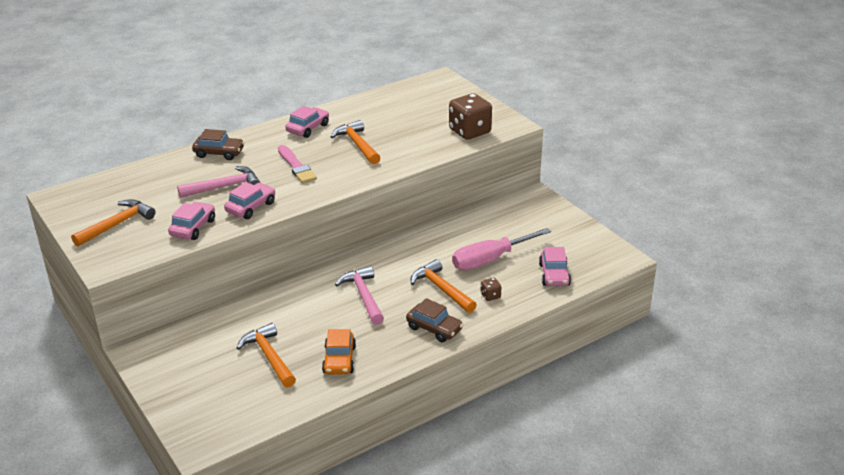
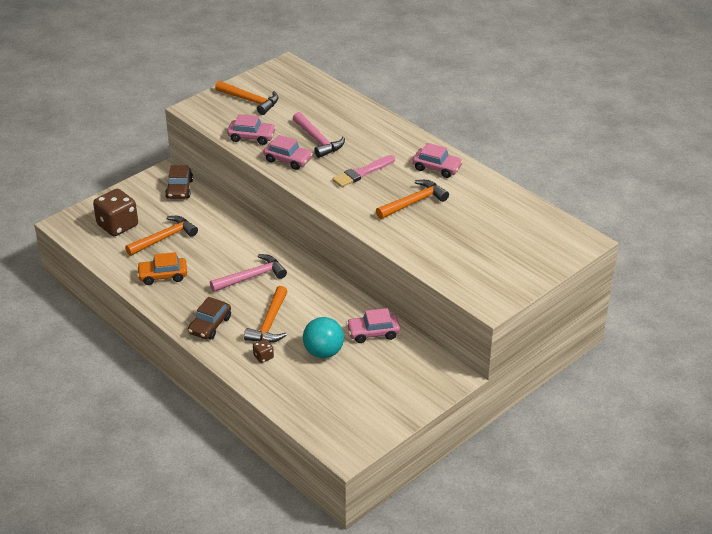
camera: 80 degrees right, 5 degrees up
(219, 153) = (375, 127): brown car -> brown car (179, 189)
(441, 289) = (269, 323): orange hammer -> orange hammer turned 150 degrees clockwise
(470, 131) = (464, 273): brown dice -> brown dice (117, 225)
(490, 259) = (323, 352): pink screwdriver -> turquoise ball
(554, 275) = (305, 399): pink car -> pink car (373, 333)

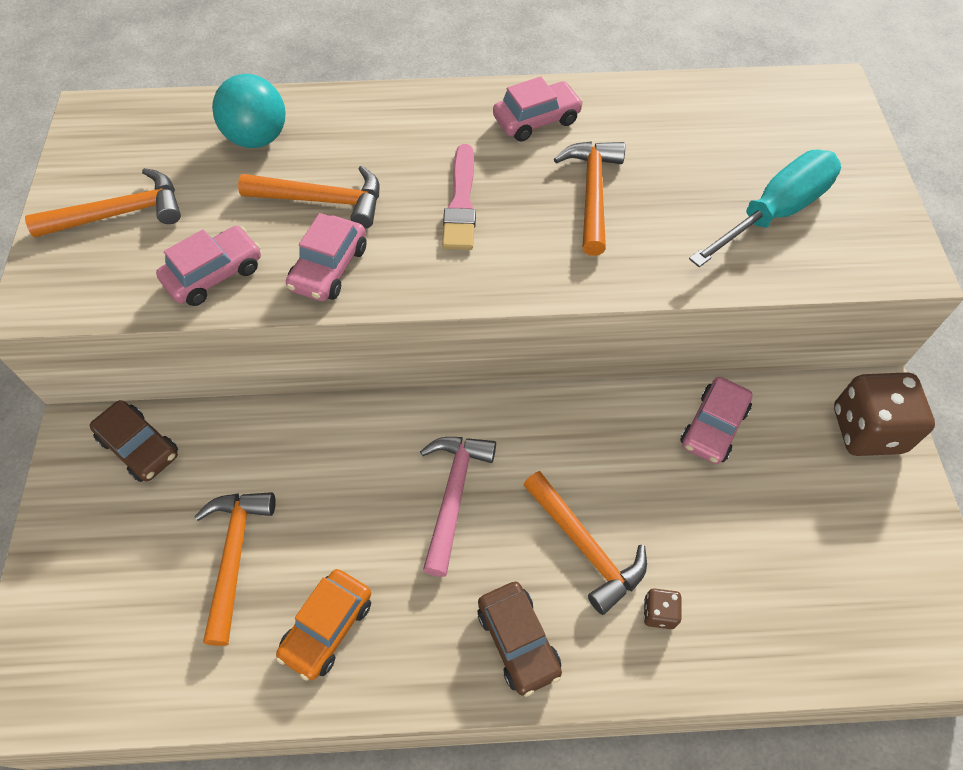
camera: 50 degrees left, 20 degrees up
(117, 225) = (124, 608): brown dice -> brown dice (867, 430)
(288, 160) = (329, 268): pink car -> pink car turned 135 degrees clockwise
(318, 140) = (323, 200): pink hammer -> orange hammer
(323, 352) = (710, 520): turquoise ball -> turquoise ball (258, 138)
(470, 255) = (774, 213): none -> turquoise screwdriver

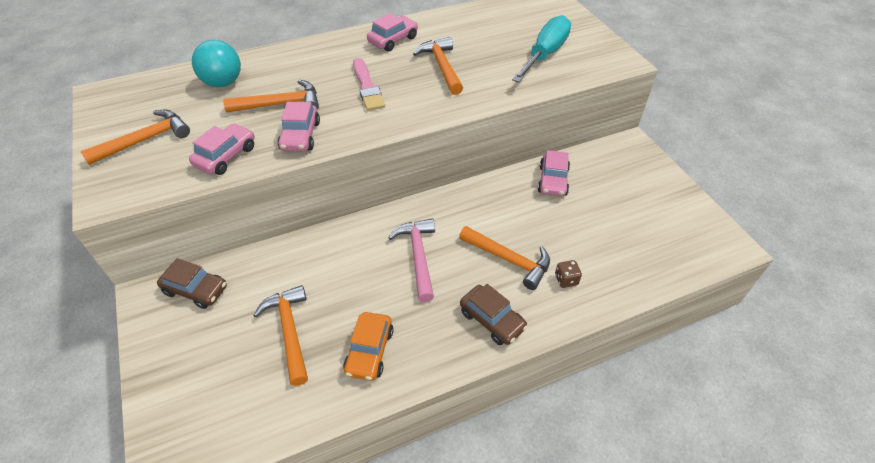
camera: 20 degrees left, 10 degrees down
(867, 430) = (634, 160): brown dice -> none

